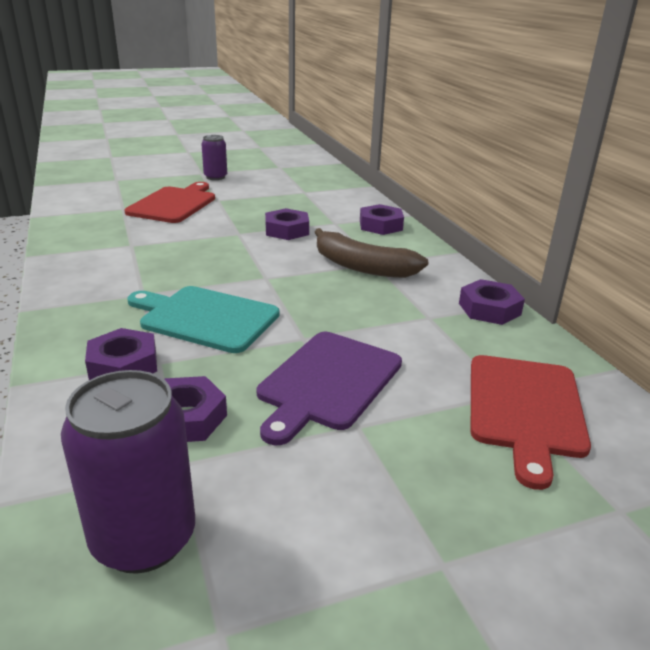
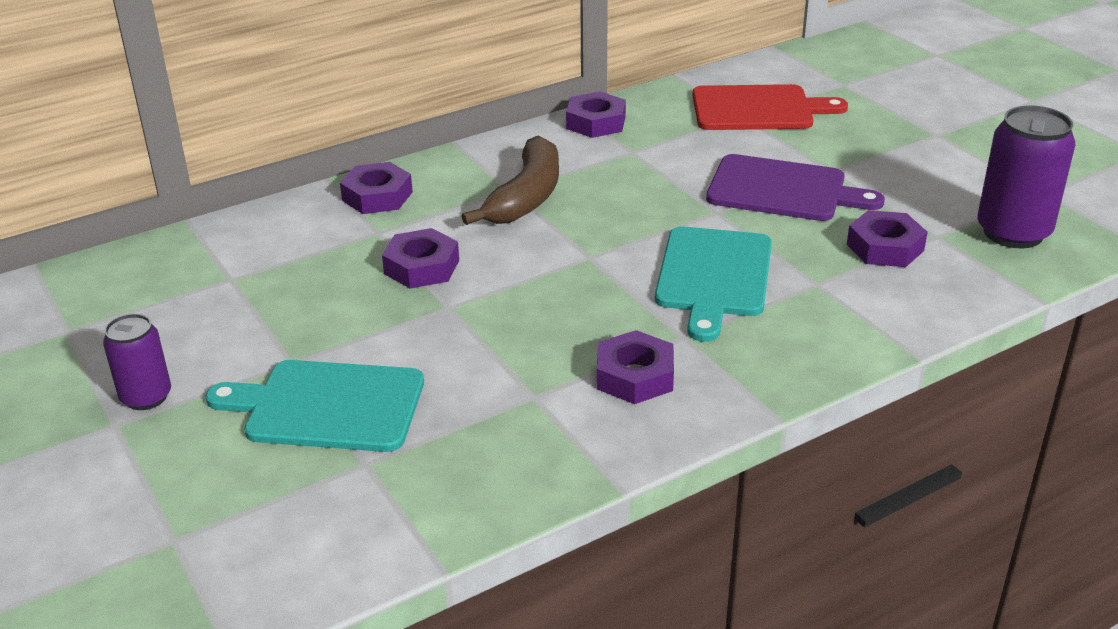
camera: 100 degrees left, 5 degrees up
(123, 365) = (837, 302): purple nut -> purple nut (635, 376)
(174, 204) = (327, 406): red cutting board -> turquoise cutting board

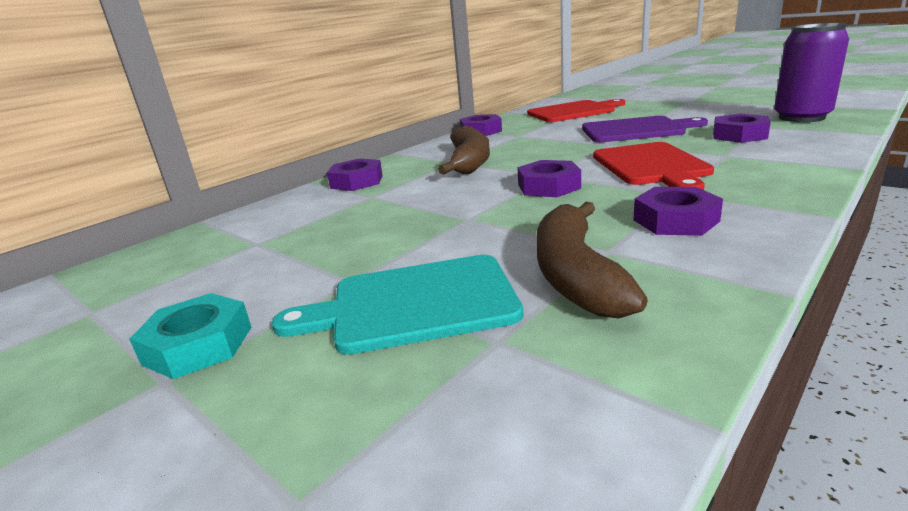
camera: 15 degrees left, 10 degrees down
(146, 397) = (198, 345): purple can -> turquoise nut
(421, 267) = (424, 204): purple nut -> purple nut (548, 186)
(480, 415) = (575, 274): none -> brown banana
(714, 276) = (651, 166): turquoise cutting board -> red cutting board

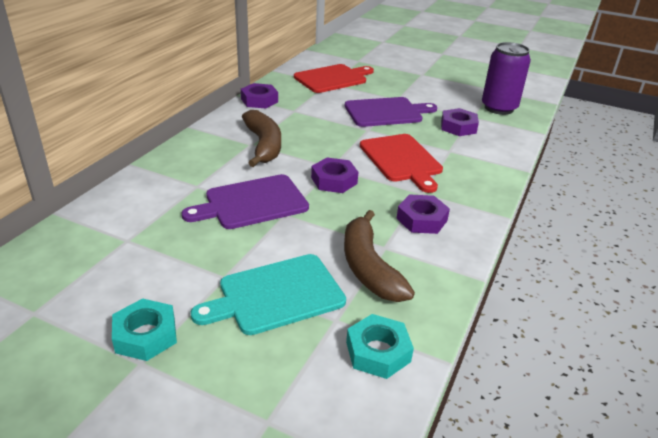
camera: 20 degrees left, 10 degrees up
(356, 182) = (175, 166): purple nut -> none
(430, 209) = (252, 203): none -> purple cutting board
(562, 396) = (378, 352): none -> turquoise nut

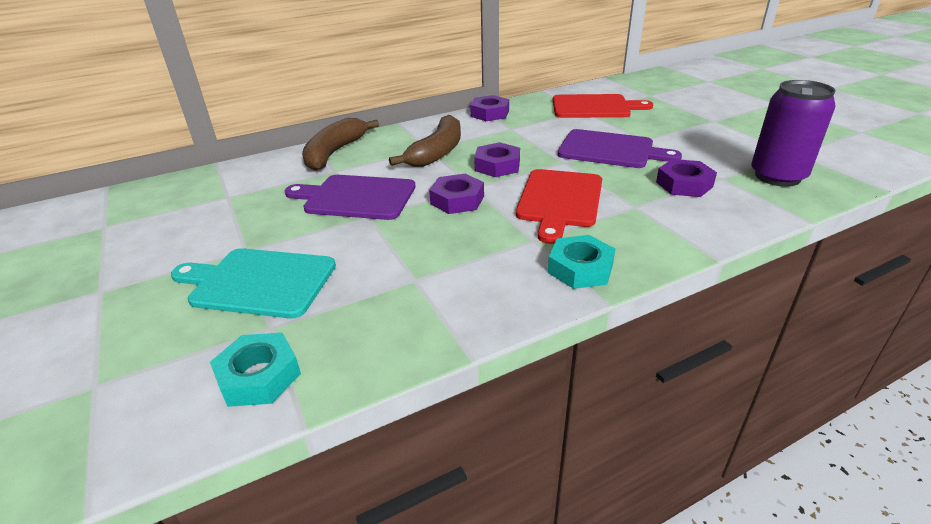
camera: 40 degrees right, 0 degrees up
(145, 335) = (132, 272): turquoise nut -> turquoise nut (580, 268)
(369, 267) = (370, 292): brown banana -> brown banana (335, 152)
(422, 219) = (494, 267): purple nut -> purple nut (497, 166)

